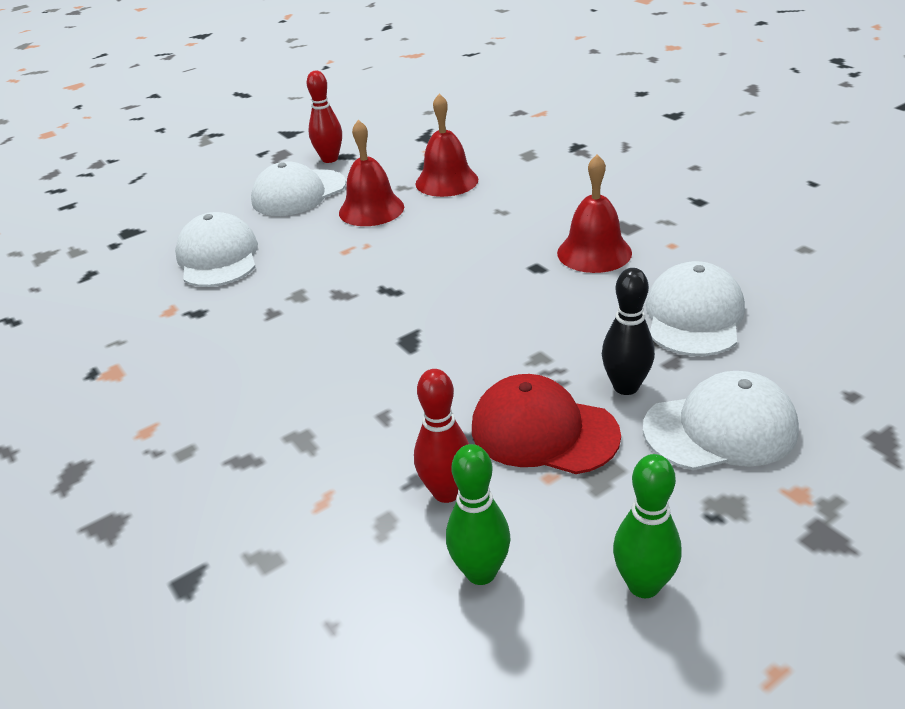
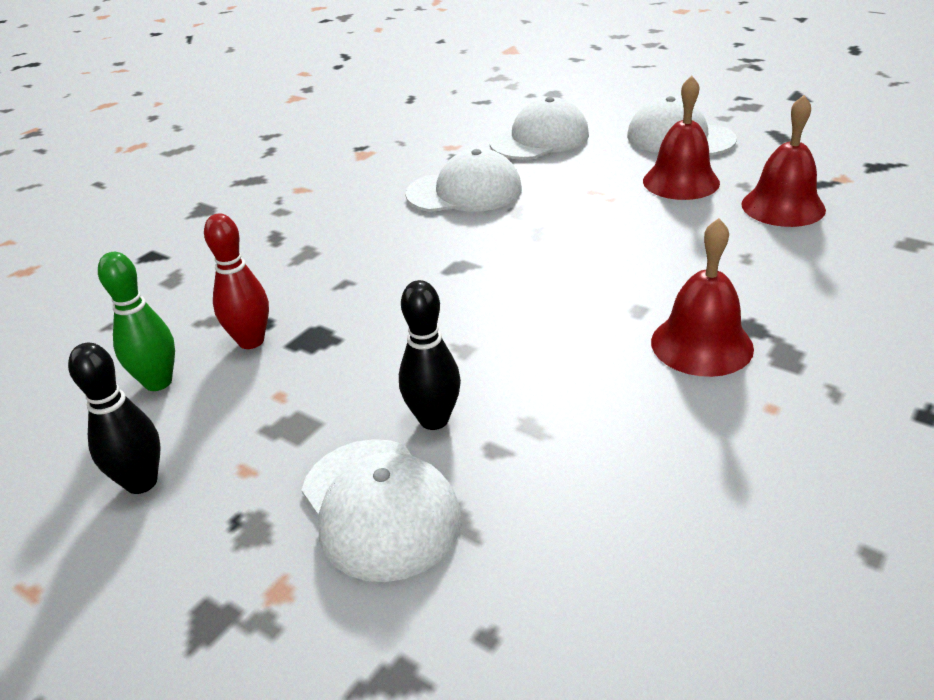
camera: 70 degrees right, 0 degrees up
(330, 159) = (764, 131): red bowling pin -> none
(543, 431) = (344, 377): red cap -> none
(643, 585) = (141, 482): green bowling pin -> black bowling pin
(694, 316) = (603, 453): white cap -> white cap (464, 192)

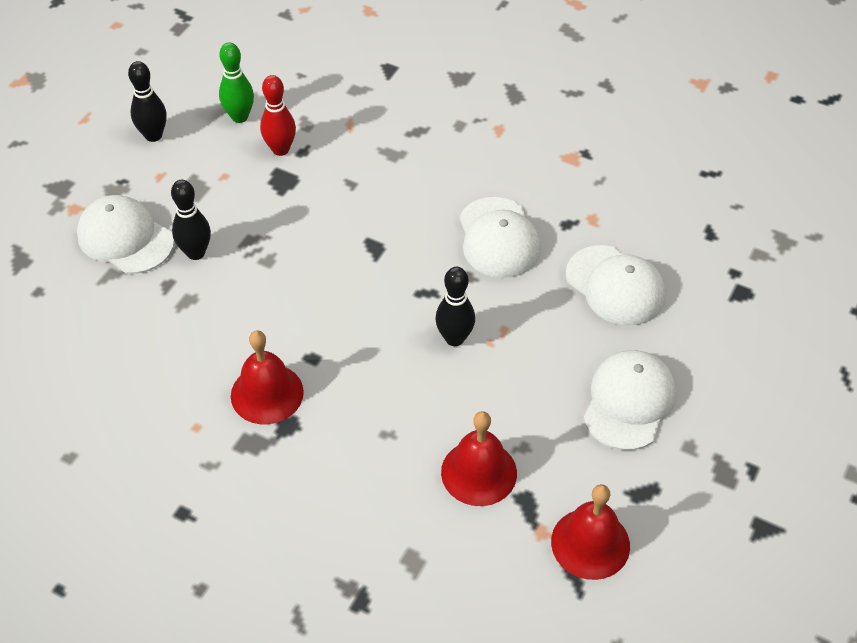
camera: 80 degrees right, 15 degrees up
(379, 507) = (125, 238): white cap -> white cap turned 75 degrees clockwise
(605, 217) = (454, 338): none -> black bowling pin
(681, 182) = (526, 397): red bell -> red bell (590, 543)

